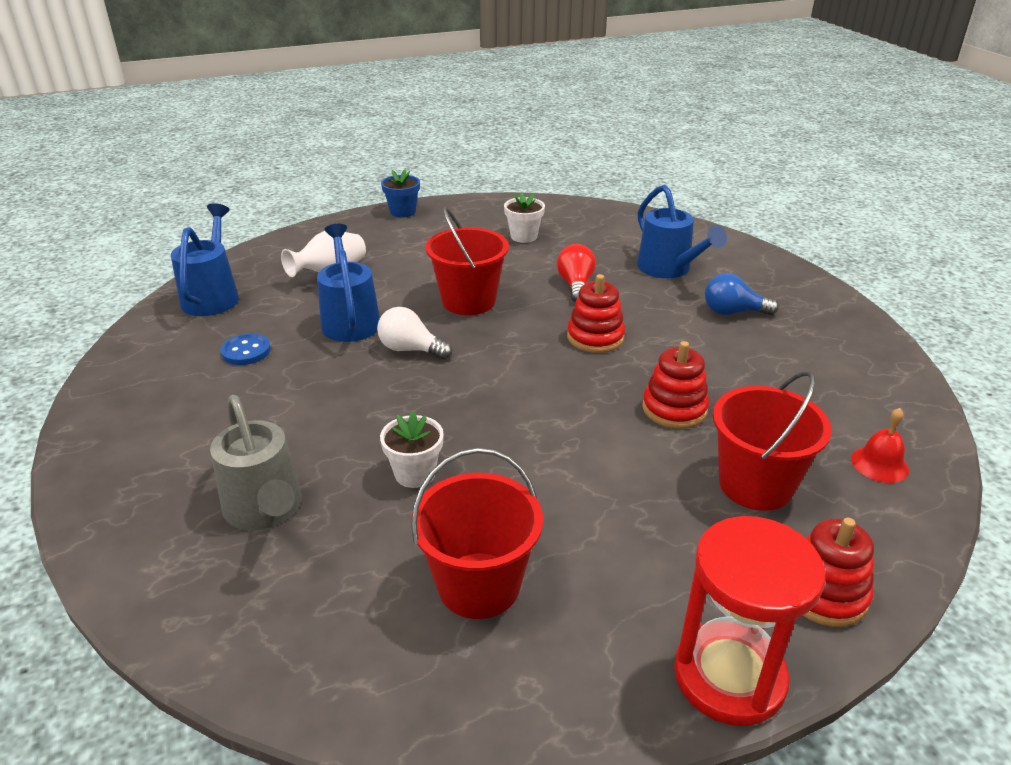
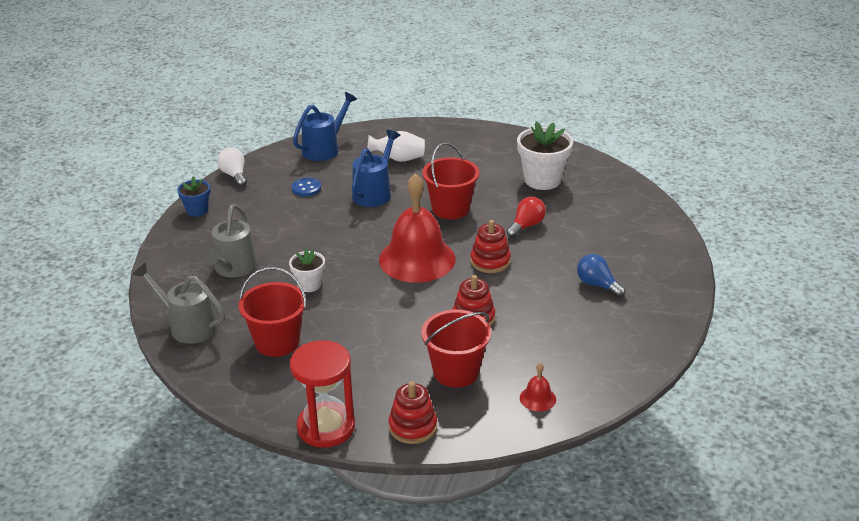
camera: 40 degrees right, 0 degrees up
(295, 648) = (187, 326): none -> grey watering can
(403, 212) = (491, 132): blue flower pot -> blue flower pot (197, 210)
(410, 349) = (384, 223): white light bulb -> white light bulb (234, 175)
(510, 372) = (417, 259): none -> red bell
(524, 236) = (542, 180): white flower pot -> white flower pot, size x1.77
(669, 269) = (602, 241): blue watering can -> none

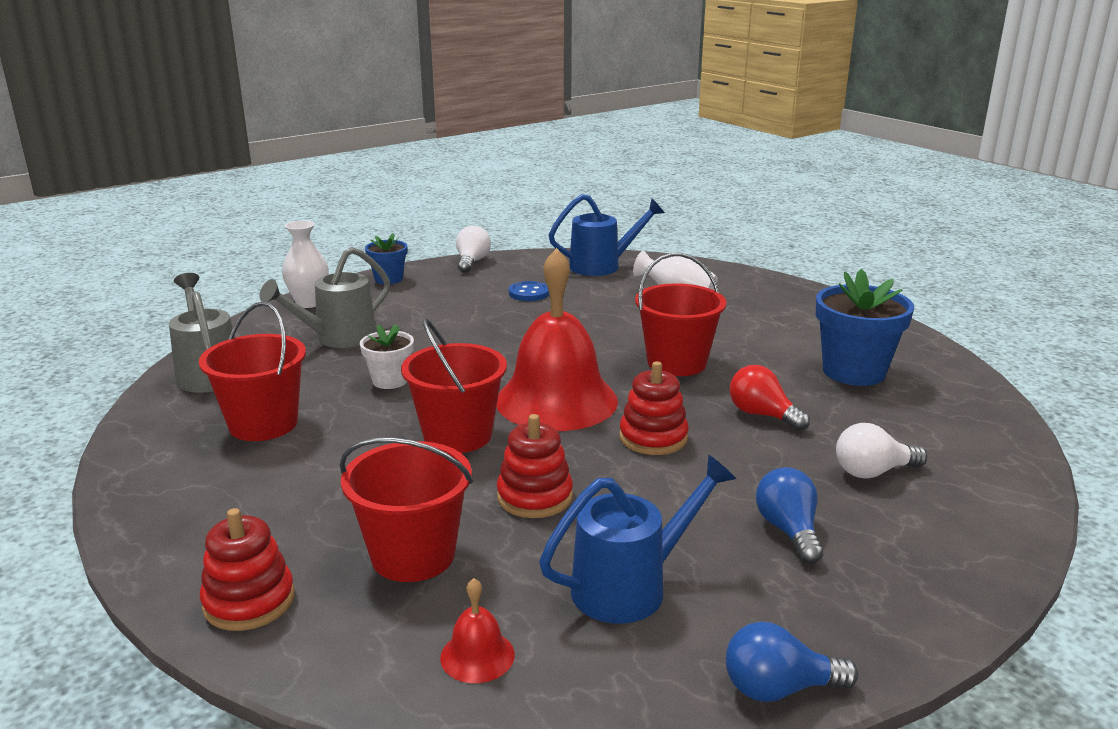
camera: 35 degrees right, 10 degrees down
(171, 250) = (309, 303): none -> white vase
(326, 427) = (155, 545): red hourglass -> none
(375, 192) = (602, 319): blue watering can -> blue watering can (631, 586)
(393, 302) = (457, 435): none -> red bucket
(526, 226) = (762, 415): red light bulb -> red light bulb turned 120 degrees counterclockwise
(542, 180) = (854, 372): white flower pot -> blue flower pot
(603, 238) = (873, 472): none -> white light bulb
(656, 354) = (779, 689): none -> blue light bulb

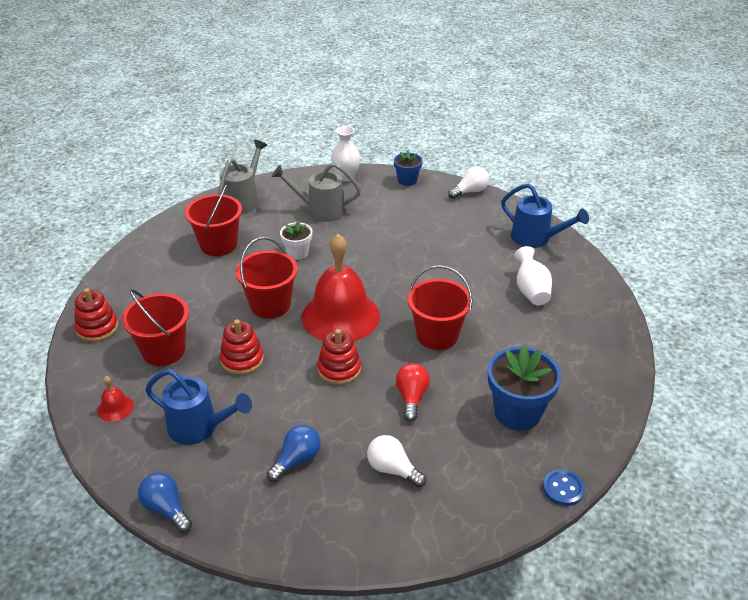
camera: 50 degrees right, 15 degrees up
(529, 293) = (456, 235): blue button -> blue button (563, 488)

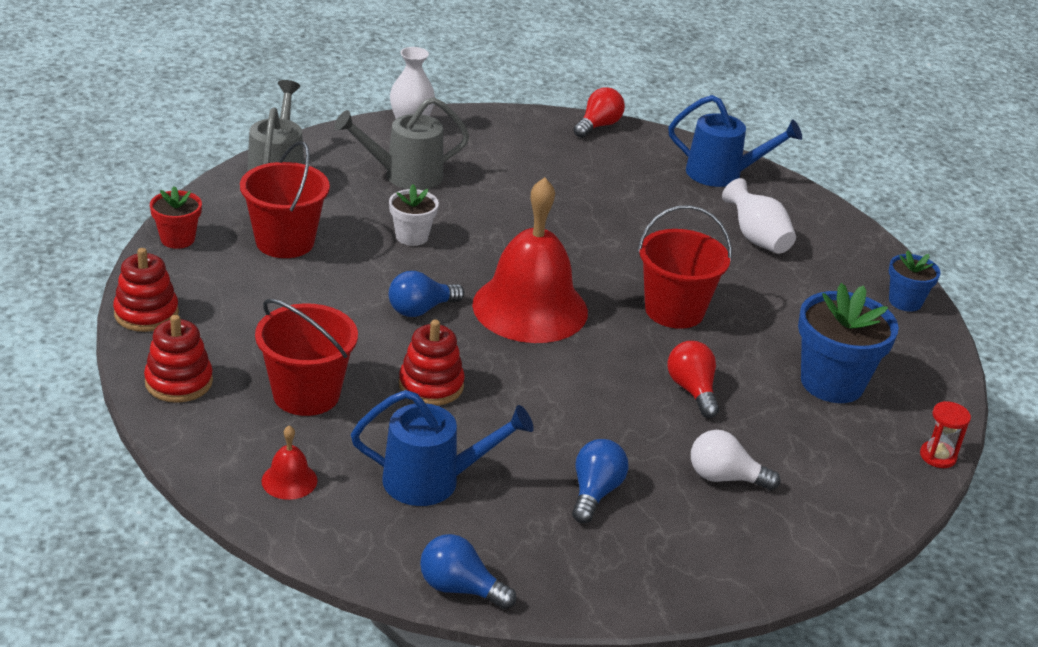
camera: 25 degrees left, 5 degrees down
(158, 233) = (177, 239): none -> red flower pot
(270, 305) = (421, 310): red bucket -> blue light bulb
(339, 369) = (574, 374): red stacking toy -> red stacking toy (146, 313)
(407, 180) = (502, 121): blue flower pot -> blue flower pot (905, 302)
(470, 191) = (598, 126): white light bulb -> red light bulb
(563, 488) = (937, 456): blue button -> red hourglass

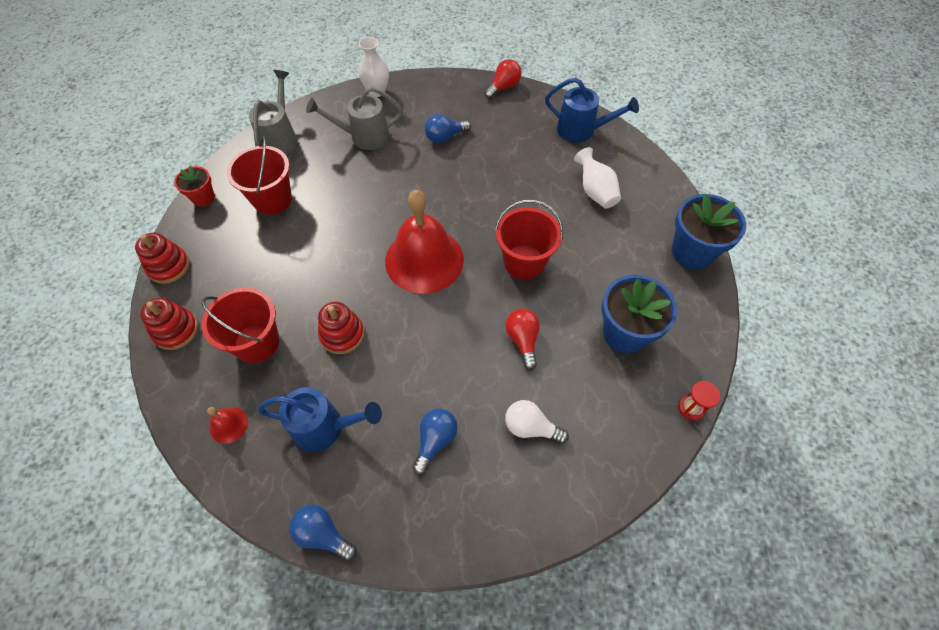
camera: 10 degrees right, 25 degrees up
(412, 236) = (357, 193): white flower pot -> none
(421, 310) = (349, 262): blue light bulb -> blue light bulb (445, 137)
(905, 302) = (692, 252): blue flower pot -> blue flower pot, size x1.77

